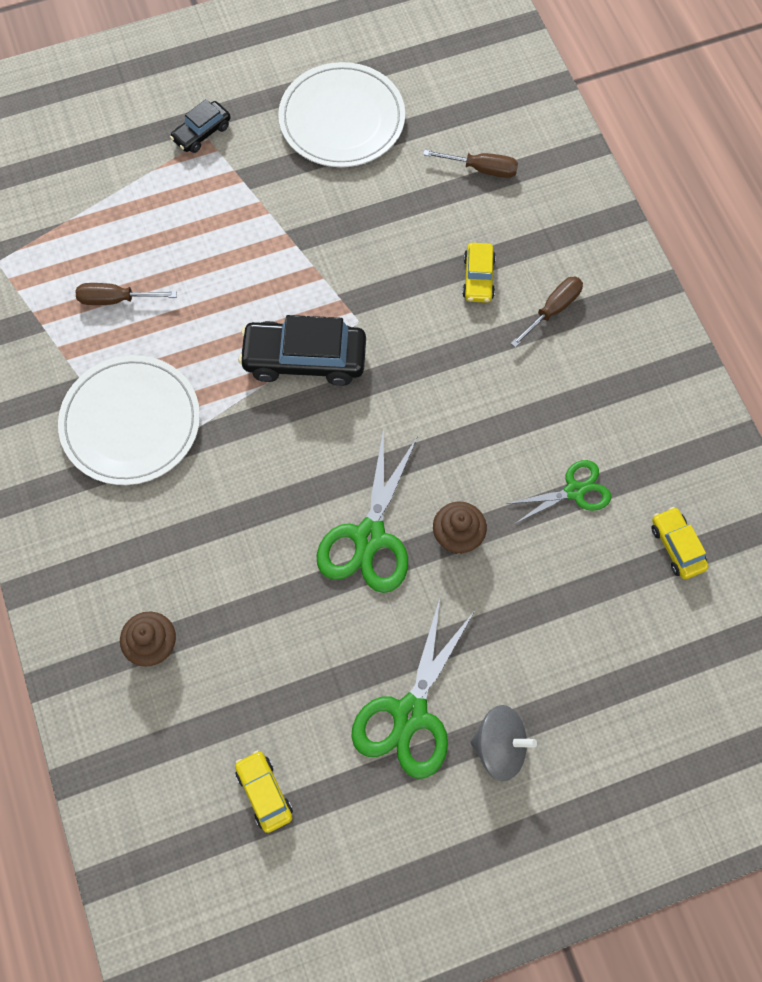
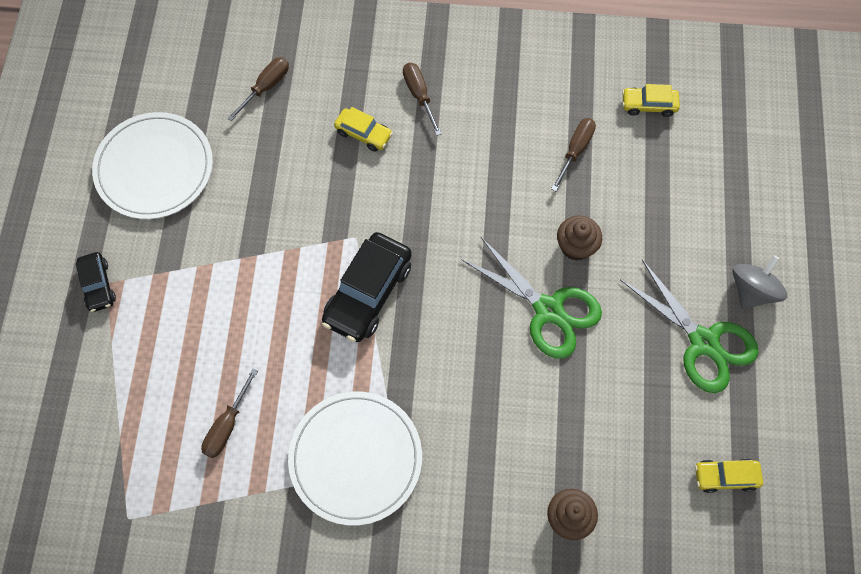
camera: 65 degrees left, 0 degrees up
(574, 491) = (575, 150): green scissors -> brown screwdriver

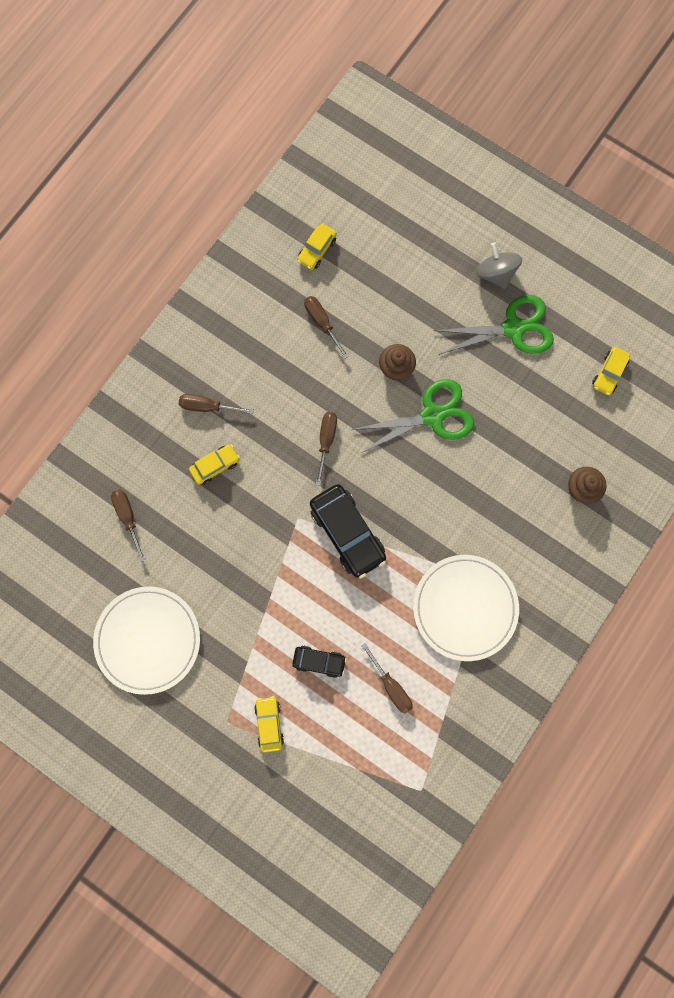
camera: 60 degrees left, 10 degrees up
(98, 285) = (224, 730): black car -> black car (319, 661)
(126, 324) = (269, 723): none -> yellow car
(453, 220) = (326, 441): none -> brown screwdriver

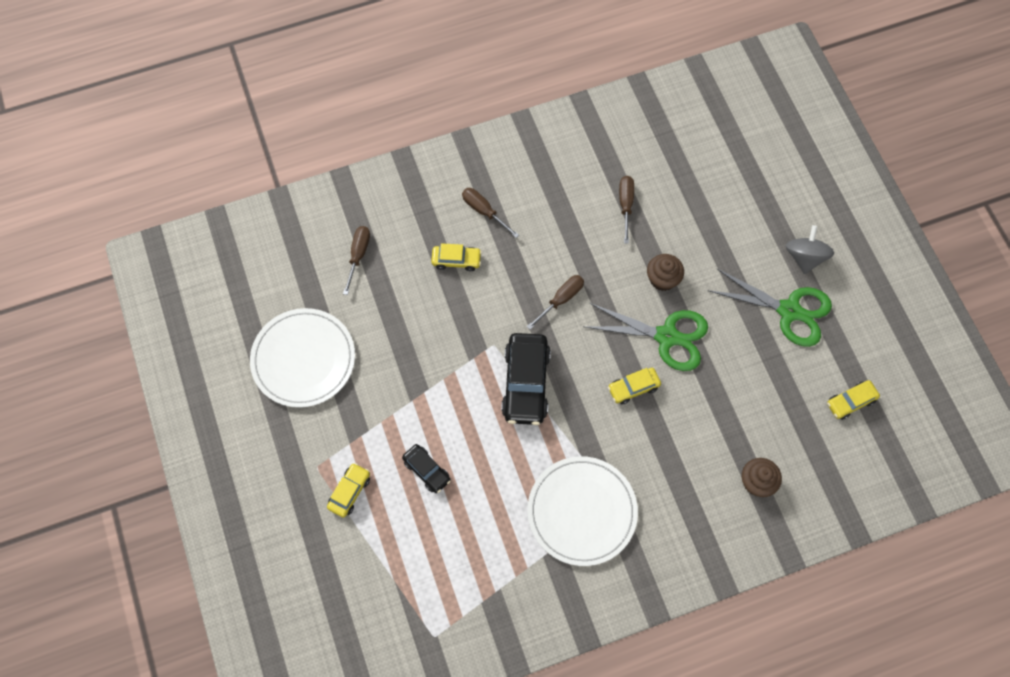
camera: 35 degrees right, 10 degrees down
(317, 250) = (662, 146): yellow car -> yellow car (633, 388)
(391, 686) = (472, 533): brown screwdriver -> none

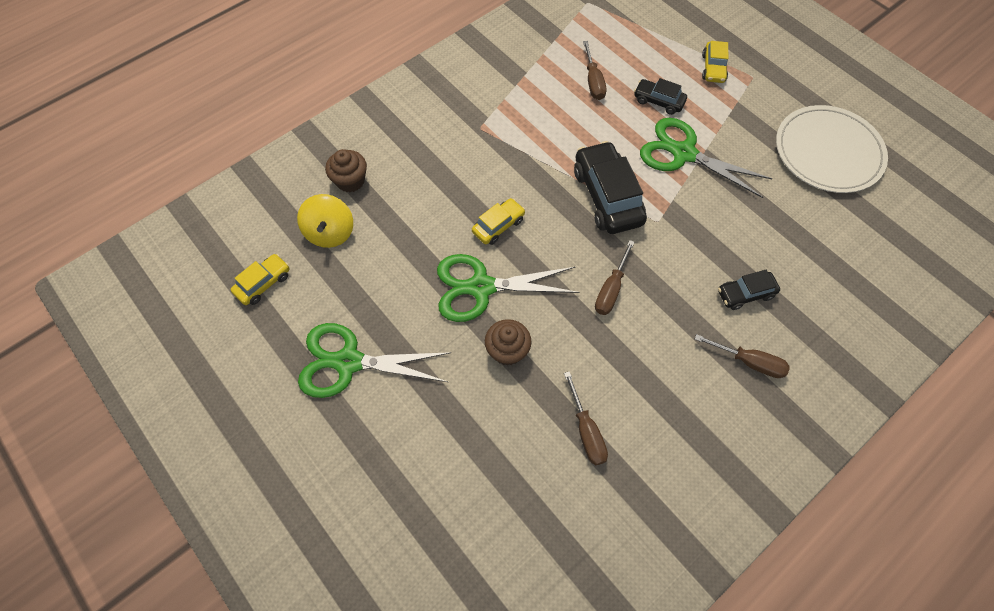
camera: 160 degrees right, 5 degrees down
(358, 255) = (850, 265): brown screwdriver -> brown screwdriver (593, 82)
(435, 403) = (683, 153): none -> green scissors
(456, 260) = (745, 294): yellow car -> black car
(582, 511) = (507, 111): white plate -> none
(785, 432) = (330, 232): none -> yellow spinning top
(804, 257) = (341, 438): grey spinning top -> none

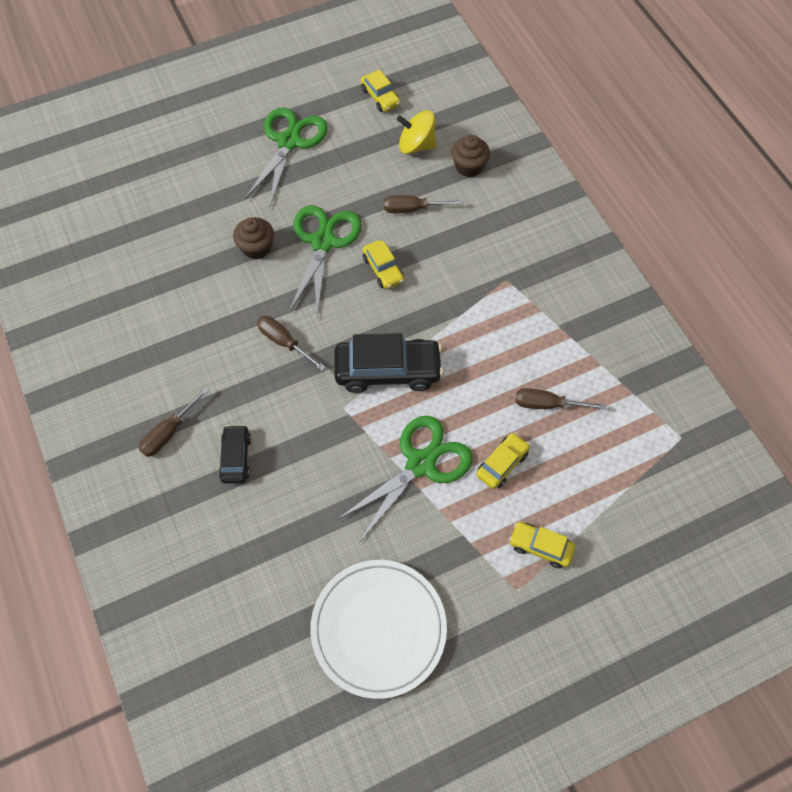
camera: 105 degrees right, 0 degrees up
(586, 432) = (164, 285): brown screwdriver -> brown screwdriver (412, 209)
(658, 101) = (502, 464): black car -> yellow car

